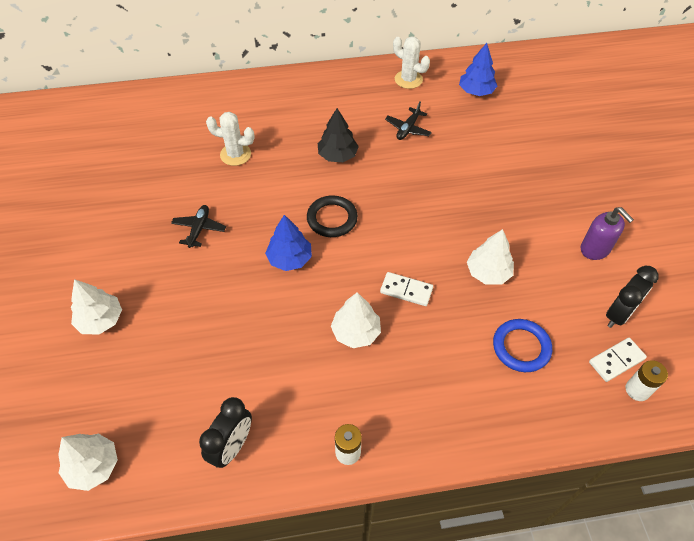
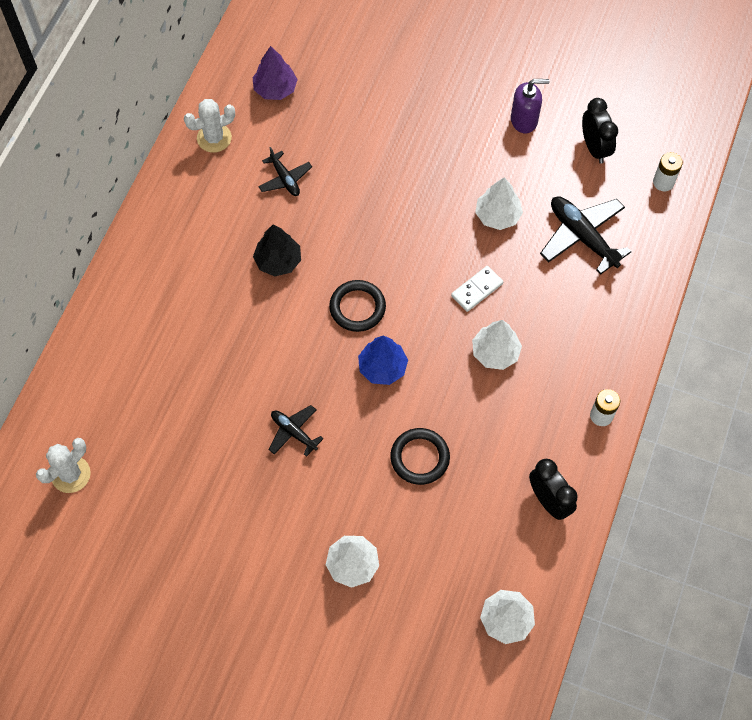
camera: 60 degrees left, 10 degrees up
(222, 322) = (420, 458): none -> black ring
(235, 154) = (211, 355): white cactus -> white cactus (71, 474)
(476, 91) = (275, 89): blue tree -> purple tree
(521, 347) = (582, 237): blue ring -> black plane
(616, 360) = (632, 179): white domino -> none

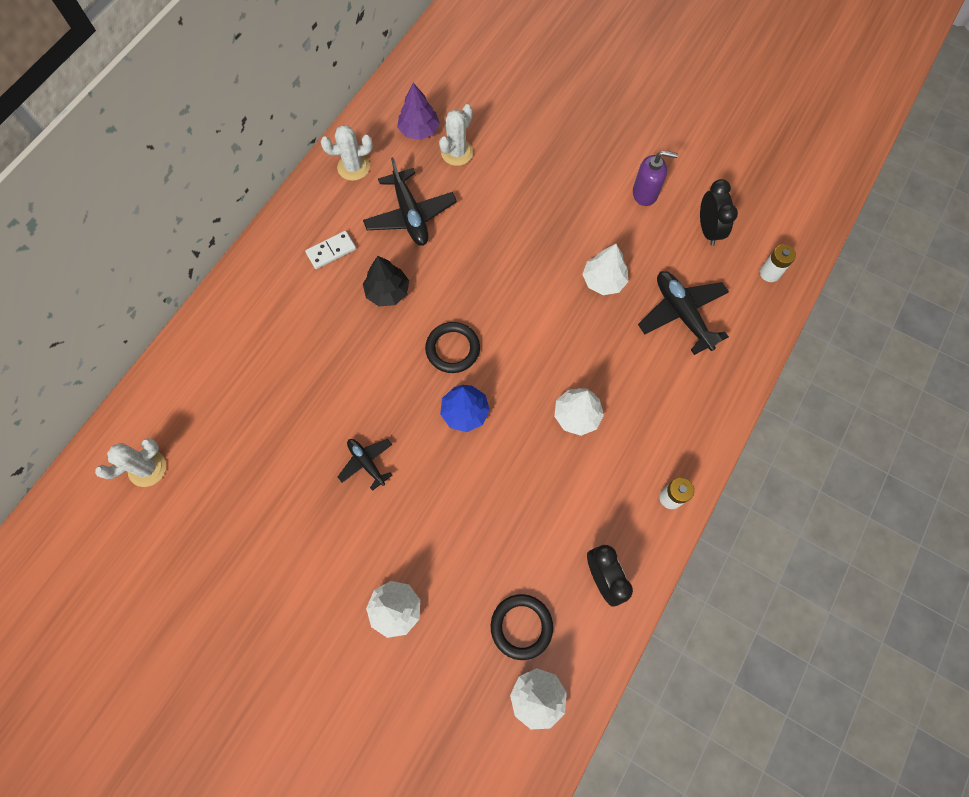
camera: 10 degrees right, 5 degrees up
(285, 179) = (410, 215): black plane -> black plane, size x1.73
(320, 106) = (457, 152): none -> white cactus
(420, 458) = (483, 510): black ring -> black ring (521, 626)
(477, 290) = (570, 350): white domino -> white domino (331, 251)

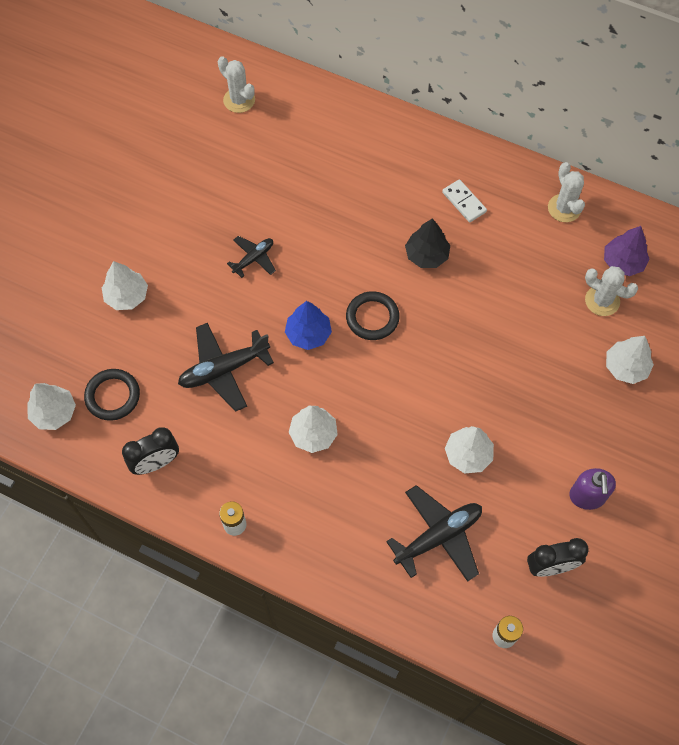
camera: 85 degrees right, 5 degrees down
(410, 215) = (517, 265): black plane -> black plane (224, 369)
(525, 145) = (625, 367): none -> white tree

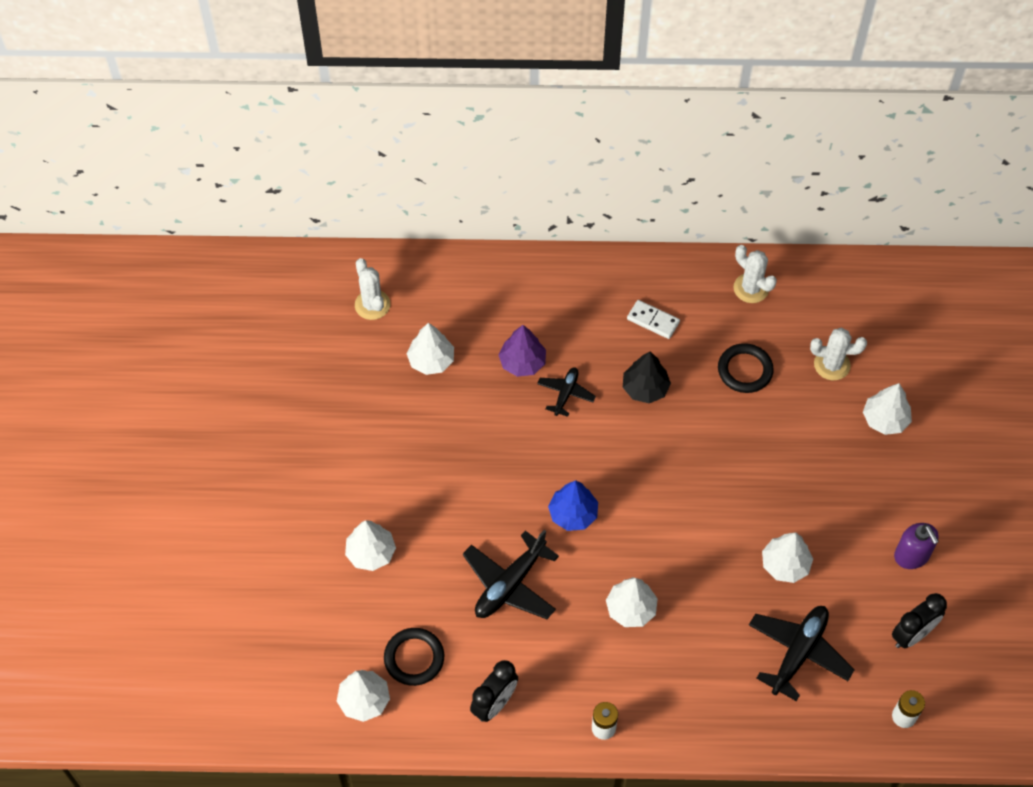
camera: 25 degrees left, 5 degrees down
(239, 100) = (372, 305): white cactus -> white cactus turned 45 degrees clockwise
(253, 258) = (478, 462): black plane -> black plane (565, 394)
(261, 162) = (431, 360): none -> white tree
(372, 317) = (626, 472): black ring -> black ring (745, 370)
(623, 262) = (831, 319): purple tree -> purple tree (522, 362)

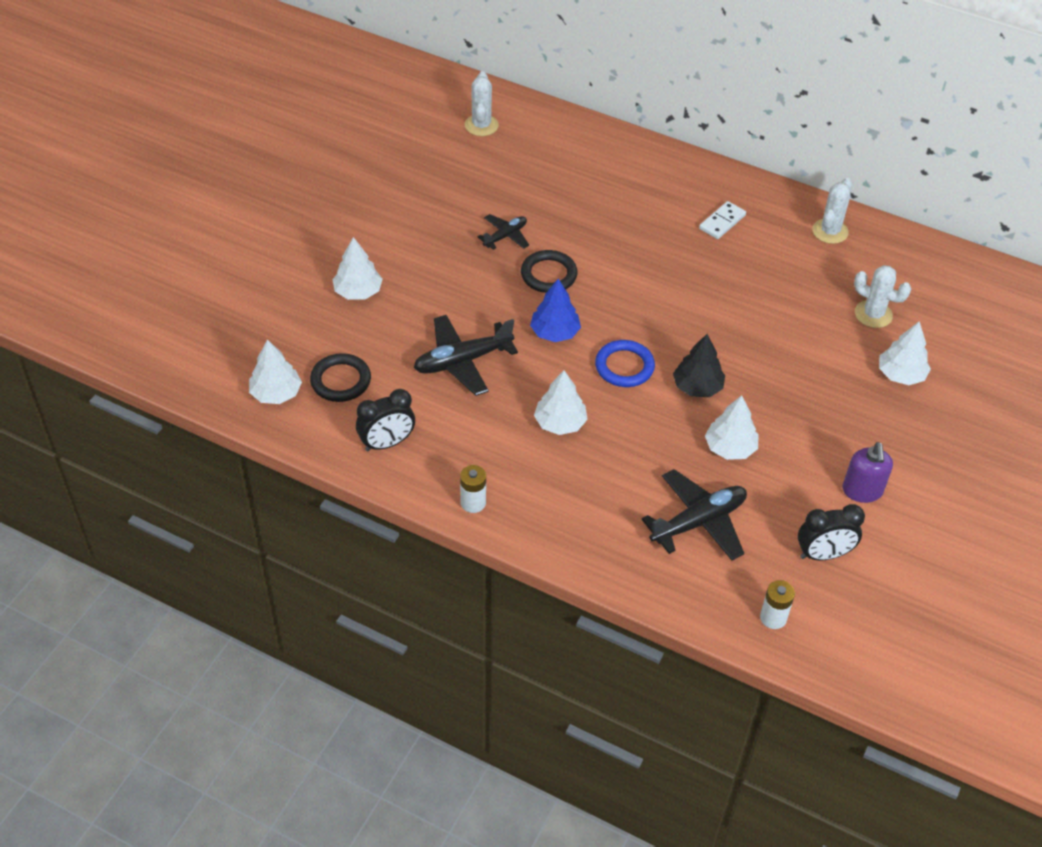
camera: 25 degrees right, 10 degrees down
(431, 360) = (504, 179): white tree -> none
(522, 362) = (583, 209): purple tree -> none
(565, 394) = (607, 245): black plane -> black plane (505, 236)
(645, 388) = (682, 267): black tree -> black tree (697, 387)
(653, 320) = (722, 222): white domino -> white domino turned 75 degrees clockwise
(653, 522) = (624, 366): none -> blue ring
(745, 370) = (785, 288): black ring -> black ring (548, 275)
(751, 288) = (830, 231): white cactus -> white cactus turned 45 degrees clockwise

